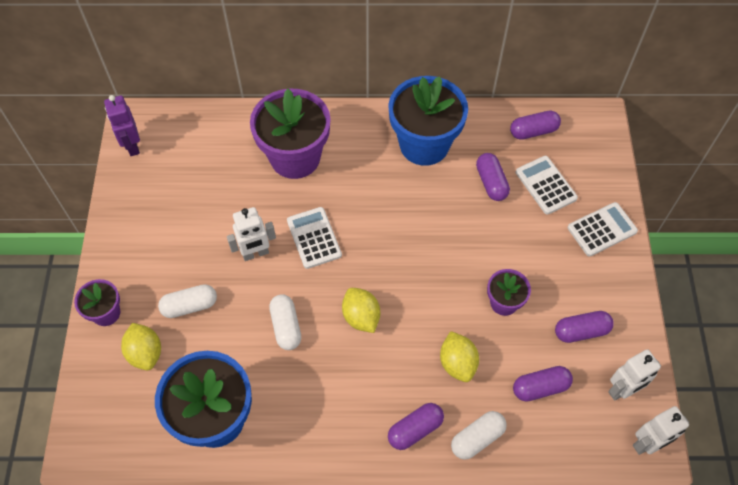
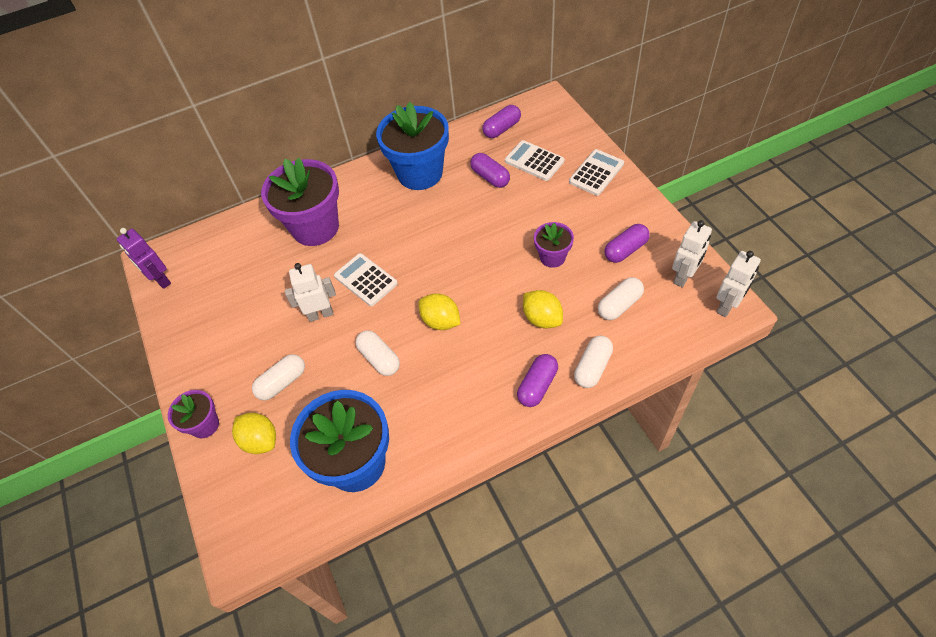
camera: 20 degrees left, 5 degrees down
(255, 253) = (320, 314): white robot -> white robot turned 150 degrees counterclockwise
(540, 387) = (619, 305): purple capsule -> white capsule

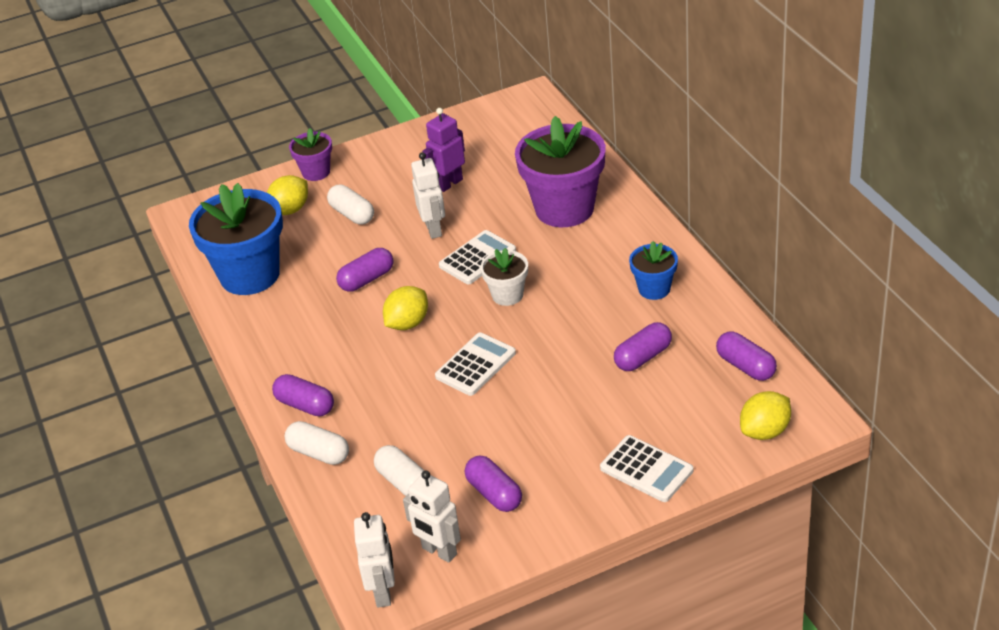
camera: 90 degrees right, 15 degrees down
(161, 280) = (499, 110): purple robot -> purple robot (449, 183)
(379, 359) = (366, 279): white capsule -> purple capsule
(414, 257) = (507, 295): none -> white flower pot
(420, 173) = (654, 289): blue flower pot -> blue flower pot, size x0.51
(534, 161) = (674, 402): white calculator -> white calculator (475, 365)
(542, 318) = (396, 409): yellow lemon -> yellow lemon (765, 431)
(552, 257) = (491, 419): purple flower pot -> none
(726, 306) = (383, 592): white robot -> white robot turned 135 degrees counterclockwise

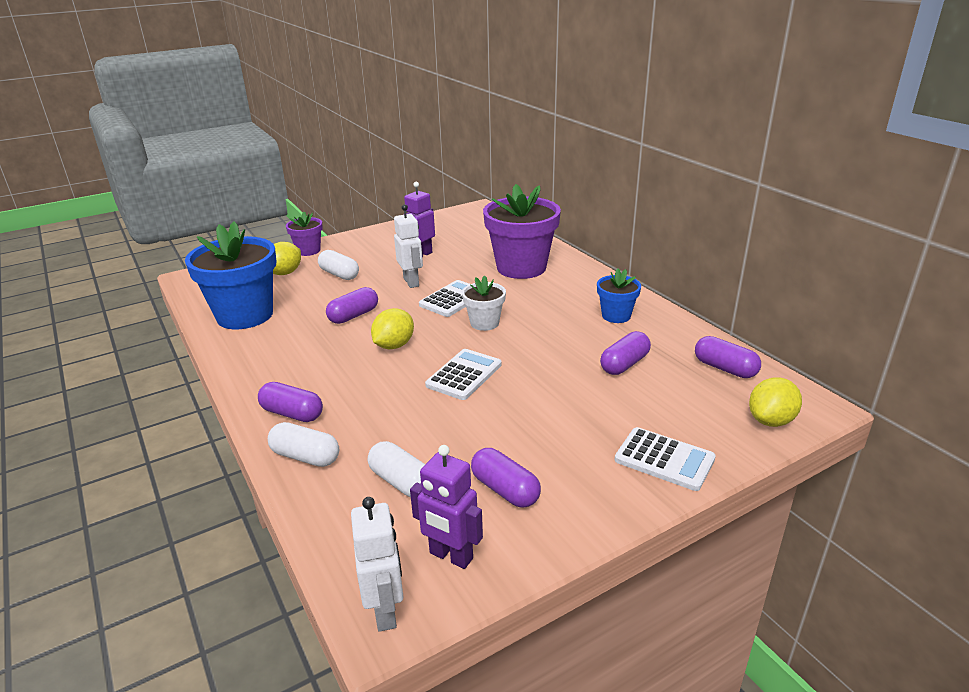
camera: 10 degrees left, 10 degrees down
(439, 551) = (451, 556): white robot -> purple robot

